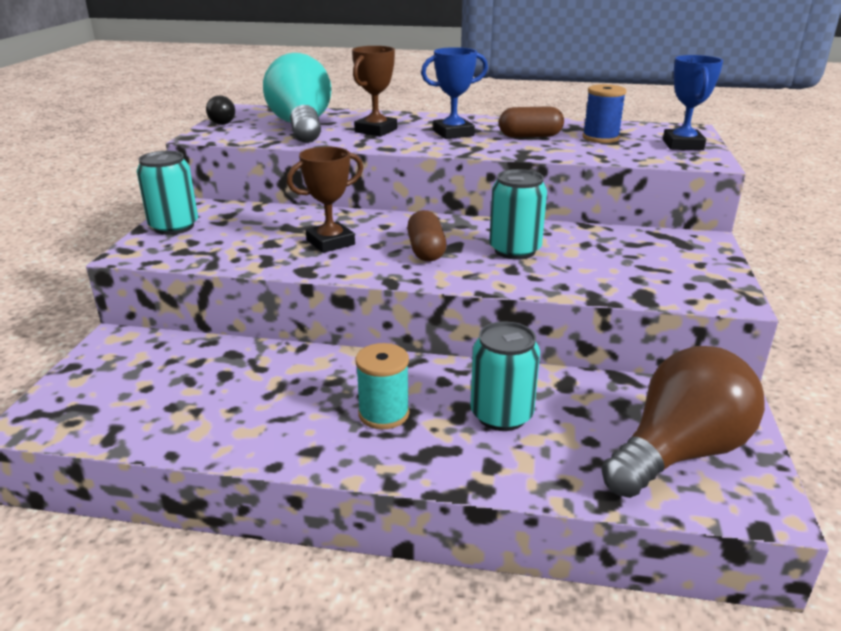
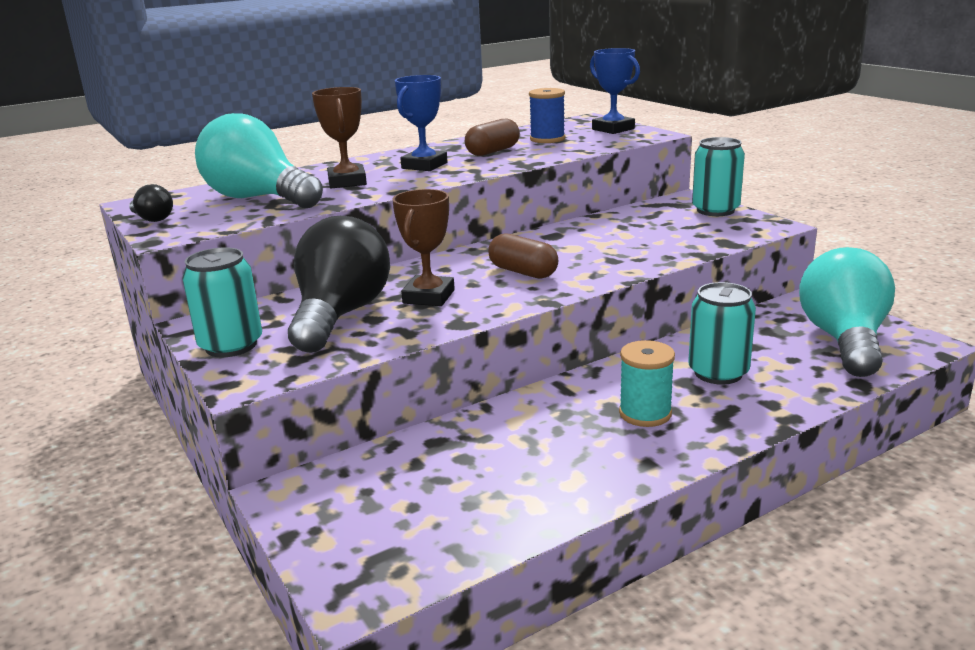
camera: 40 degrees left, 5 degrees down
(259, 233) = (340, 315): none -> black light bulb
(515, 250) = (586, 247): turquoise can -> turquoise can (715, 210)
(679, 452) = (844, 340): brown light bulb -> turquoise light bulb

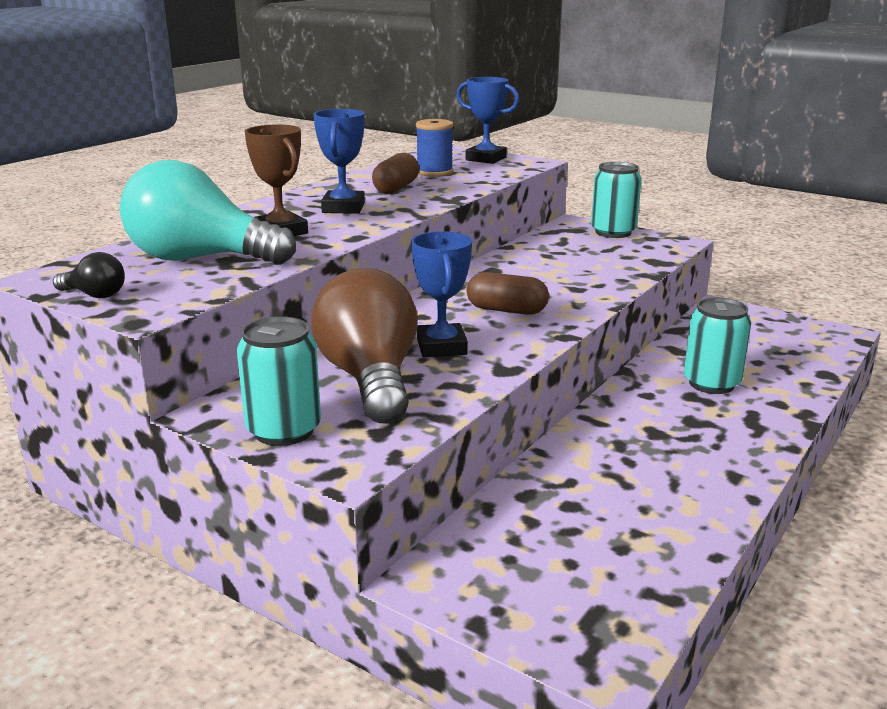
camera: 25 degrees left, 0 degrees up
(340, 315) = (370, 379): black light bulb -> brown light bulb
(429, 297) = (441, 347): brown trophy -> blue trophy
(645, 413) = (688, 431): turquoise spool -> none
(844, 340) = (780, 339): turquoise light bulb -> none

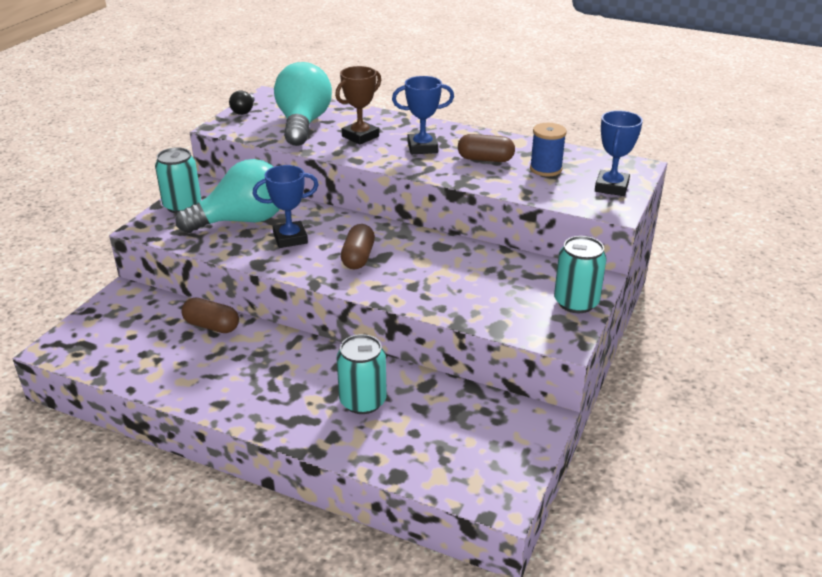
camera: 80 degrees right, 10 degrees up
(370, 379) = (242, 221): brown light bulb -> turquoise light bulb
(550, 483) = (212, 326): none -> brown capsule

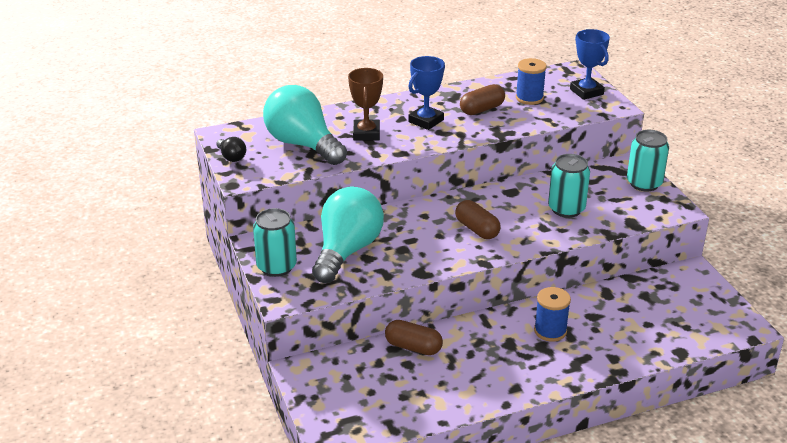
camera: 45 degrees left, 0 degrees up
(212, 326) = (413, 347): brown capsule -> brown capsule turned 45 degrees clockwise
(290, 238) = (407, 243): blue trophy -> none
(325, 381) = (550, 331): none -> blue spool
(363, 401) = (591, 326): turquoise can -> turquoise can (566, 209)

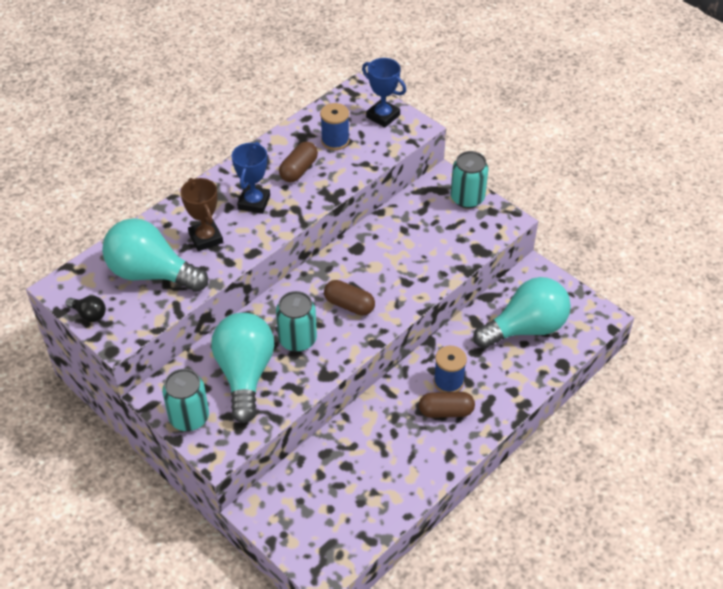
camera: 25 degrees left, 15 degrees up
(413, 347) = (341, 445): brown capsule -> brown capsule (446, 411)
(566, 209) = (415, 252): turquoise can -> turquoise can (297, 339)
(657, 313) = (525, 328): none -> turquoise light bulb

